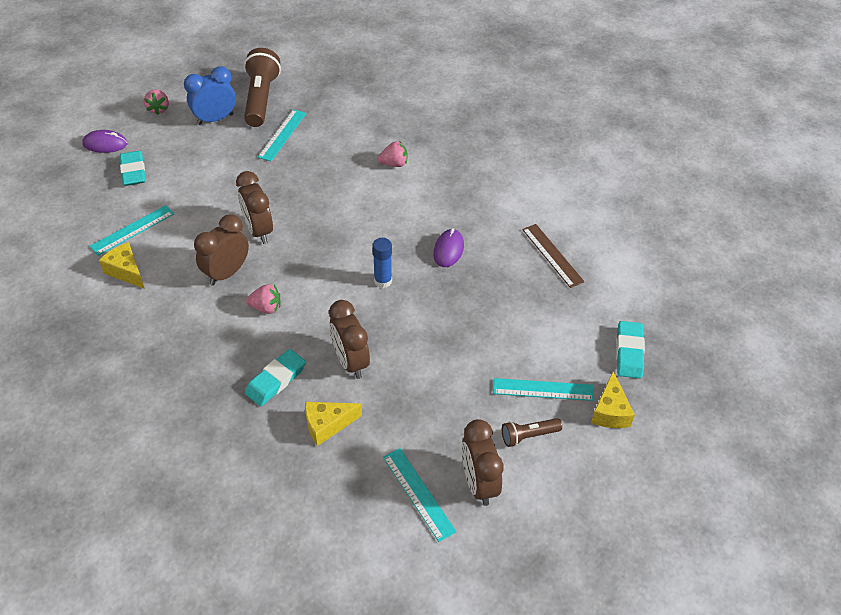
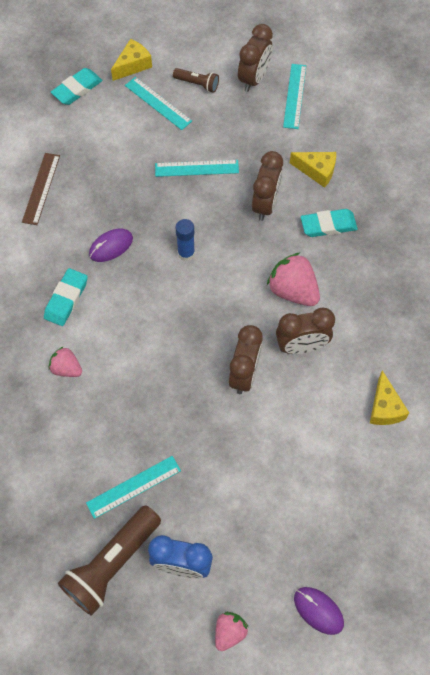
camera: 140 degrees left, 15 degrees up
(132, 230) = (354, 456): turquoise ruler -> turquoise ruler (196, 168)
(133, 171) = (311, 541): turquoise eraser -> turquoise eraser (66, 299)
(266, 308) = (293, 290): pink strawberry -> pink strawberry, size x1.68

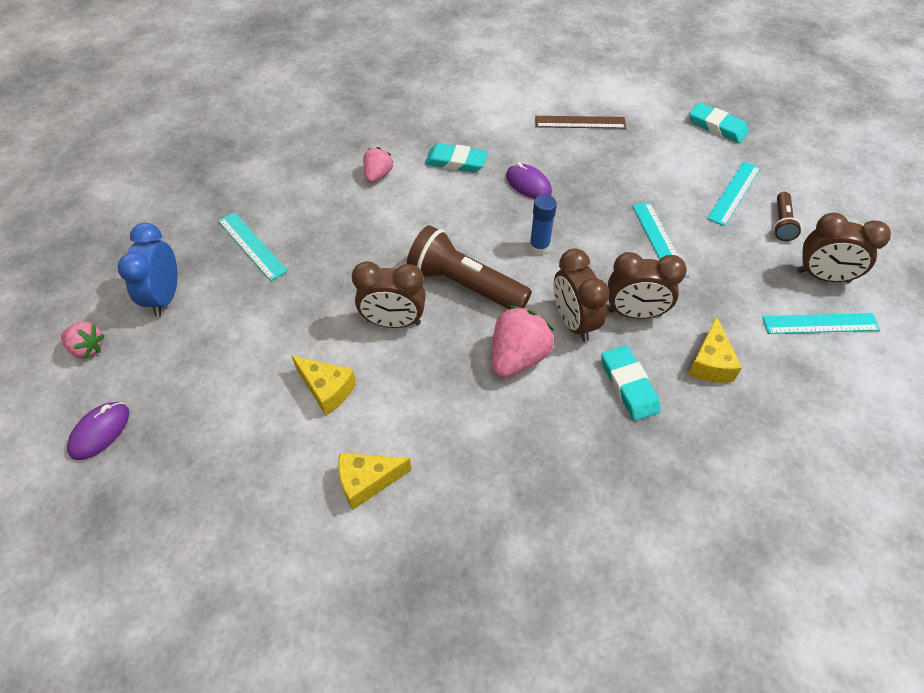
camera: 80 degrees right, 10 degrees down
(112, 564) = (170, 242): brown flashlight -> brown flashlight (464, 285)
(133, 65) = (775, 164): yellow cheese -> yellow cheese (327, 389)
(301, 346) = (441, 375): brown clock -> brown clock (574, 322)

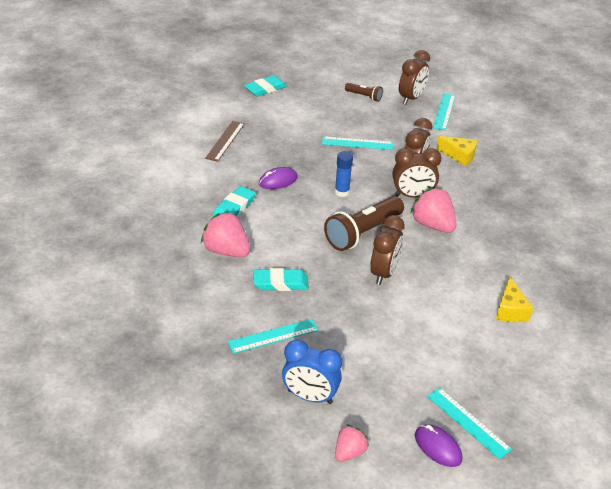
camera: 75 degrees left, 15 degrees down
(327, 389) = (433, 316): yellow cheese -> none
(378, 175) = (226, 251): pink strawberry -> pink strawberry, size x1.68
(628, 385) = (467, 189): turquoise eraser -> turquoise eraser (280, 283)
(734, 193) = (330, 103): turquoise ruler -> turquoise ruler (468, 422)

